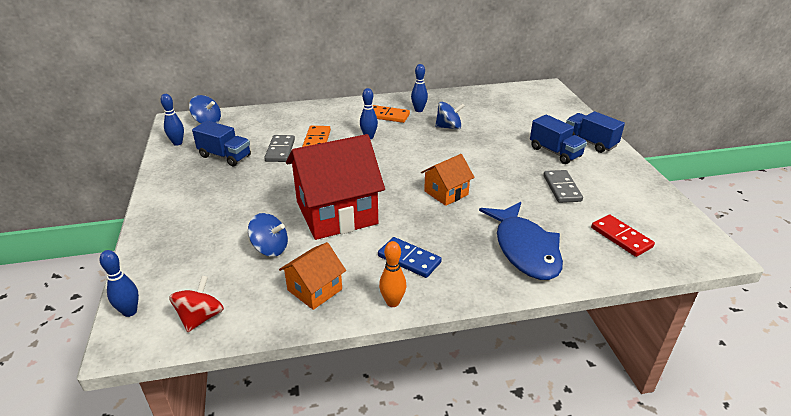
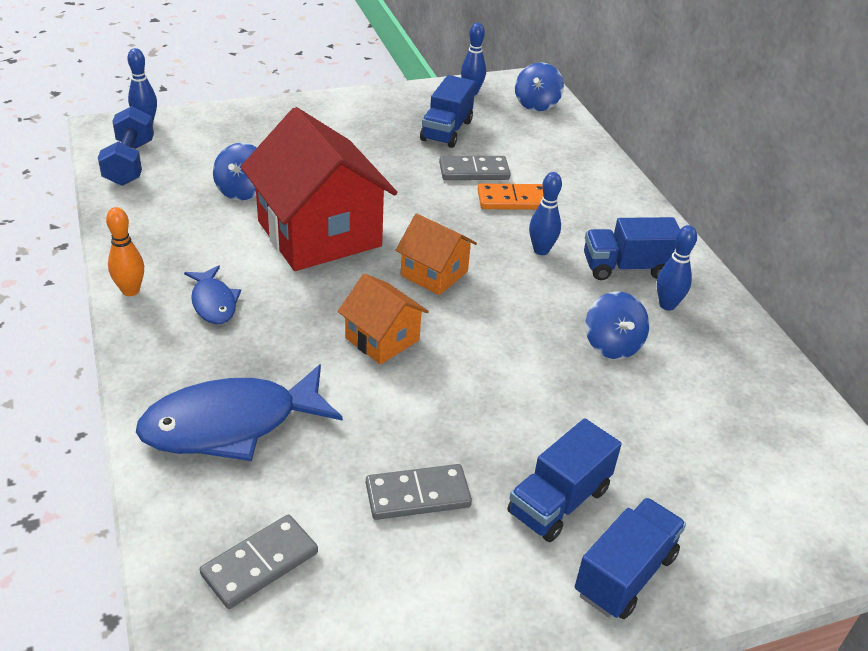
camera: 80 degrees right, 5 degrees up
(201, 317) = (130, 163): red spinning top -> blue dumbbell
(315, 289) = (162, 230): orange house -> orange house (434, 273)
(387, 116) = (626, 267): orange domino -> blue truck
(409, 259) = (214, 302): blue domino -> blue fish
(621, 237) = (260, 564): red domino -> grey domino

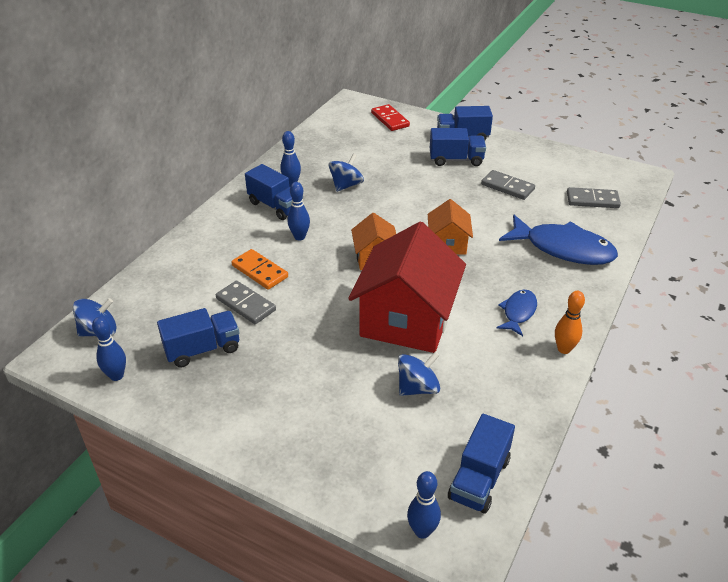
camera: 130 degrees left, 0 degrees up
(130, 163) = (479, 479): blue dumbbell -> blue truck
(781, 525) = (390, 120): none -> red domino

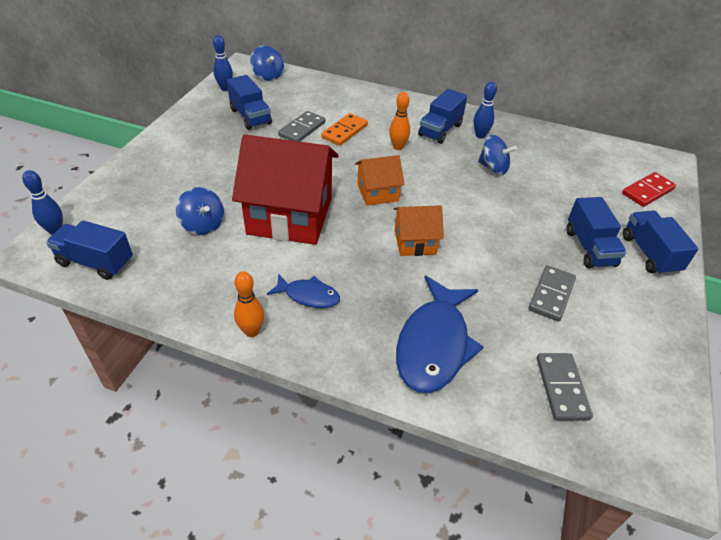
camera: 80 degrees right, 5 degrees up
(299, 237) = (398, 147): blue bowling pin -> orange bowling pin

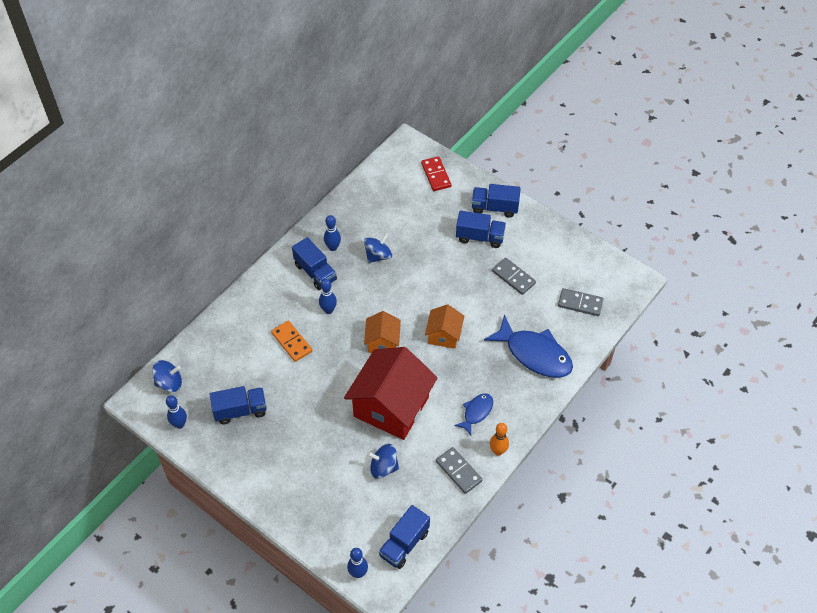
camera: 70 degrees left, 10 degrees up
(203, 225) = (383, 467): blue spinning top -> blue spinning top turned 150 degrees counterclockwise
(302, 129) = (276, 374): grey domino -> grey domino (458, 471)
(398, 147) = (328, 310): orange bowling pin -> blue bowling pin

